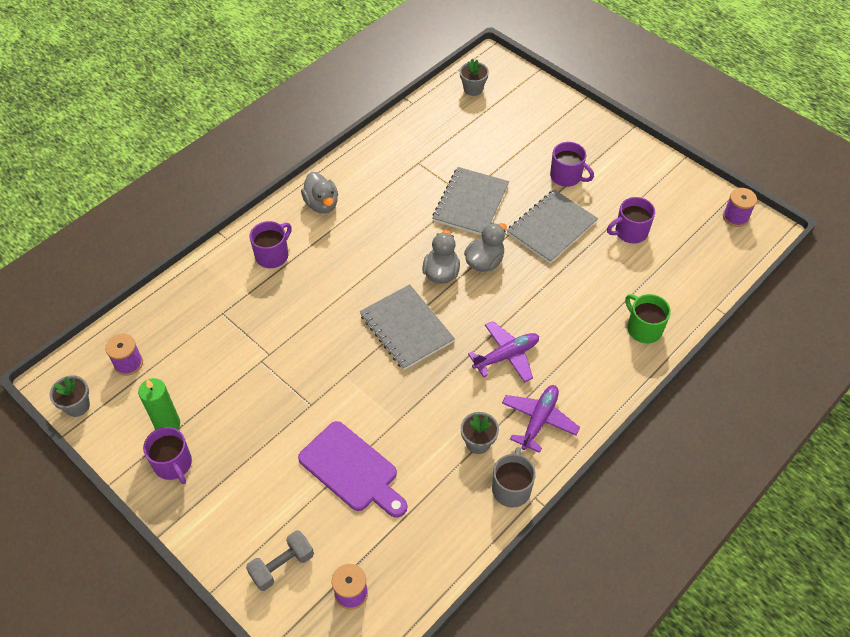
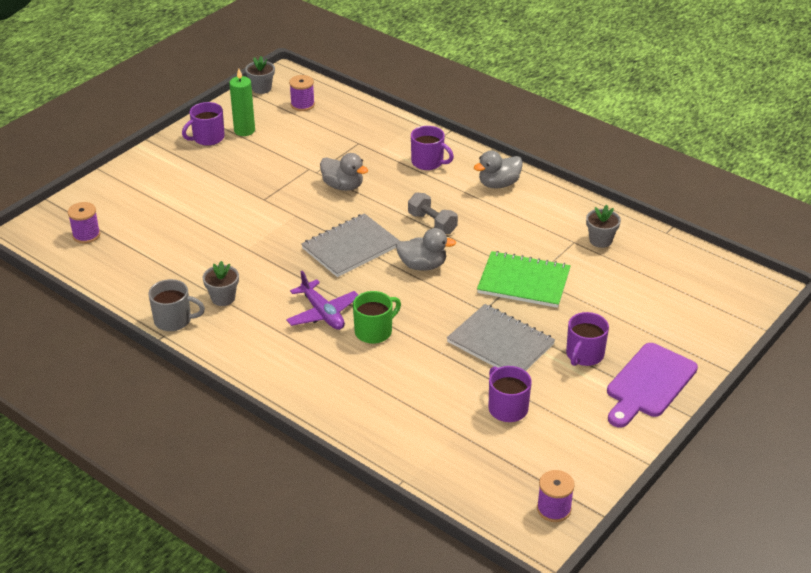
camera: 85 degrees right, 15 degrees down
(282, 566) = (114, 199): grey dumbbell -> grey dumbbell (432, 223)
(352, 470) = (198, 226): purple cutting board -> purple cutting board (648, 384)
(470, 203) = (523, 281): grey notebook -> green notebook
(473, 89) = (707, 276): grey flower pot -> grey flower pot (600, 240)
(484, 262) = (442, 294): grey duck -> grey duck (343, 186)
(539, 420) = (247, 337): purple plane -> none
(643, 328) = (365, 415): green mug -> green mug (374, 331)

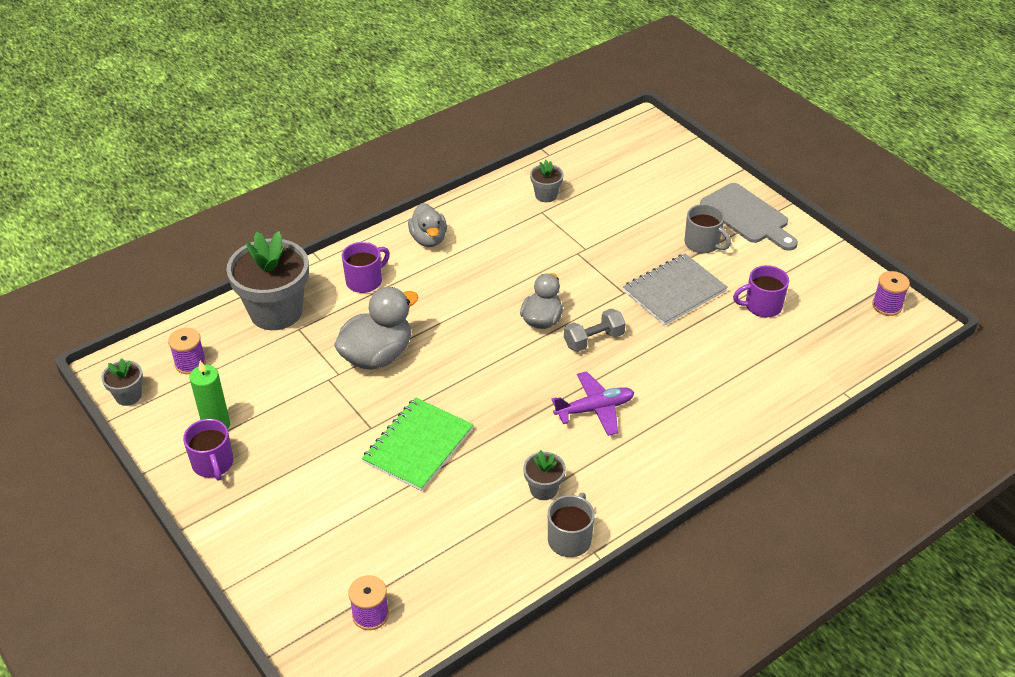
camera: 75 degrees left, 5 degrees up
(343, 186) = (377, 355): grey duck -> grey duck, size x1.52
(351, 247) = (491, 368): grey notebook -> none
(372, 128) = (276, 312): none -> grey flower pot
(374, 331) = (634, 374): green mug -> none
(432, 223) = (474, 299): grey dumbbell -> grey dumbbell (593, 340)
(523, 281) = (590, 257): green notebook -> green notebook (418, 445)
(584, 355) = (702, 244): purple mug -> grey mug
(648, 384) = (747, 216): purple cutting board -> grey cutting board

